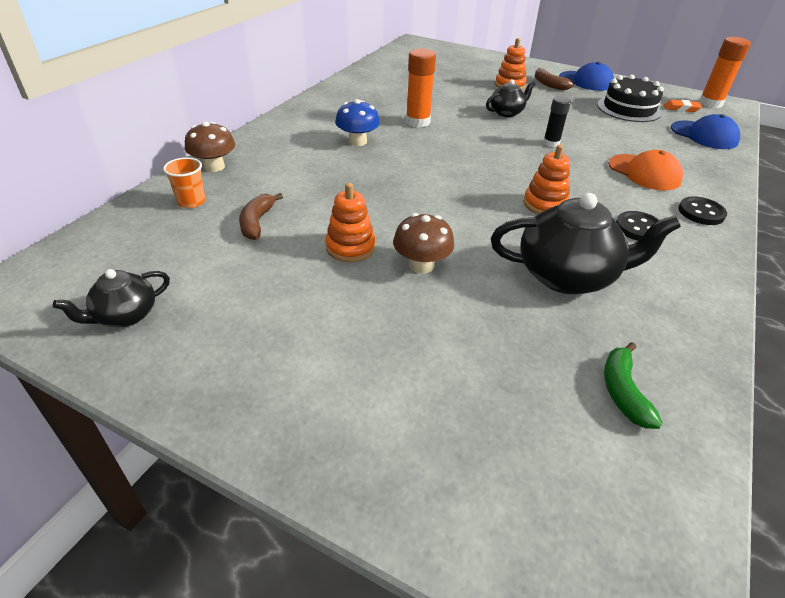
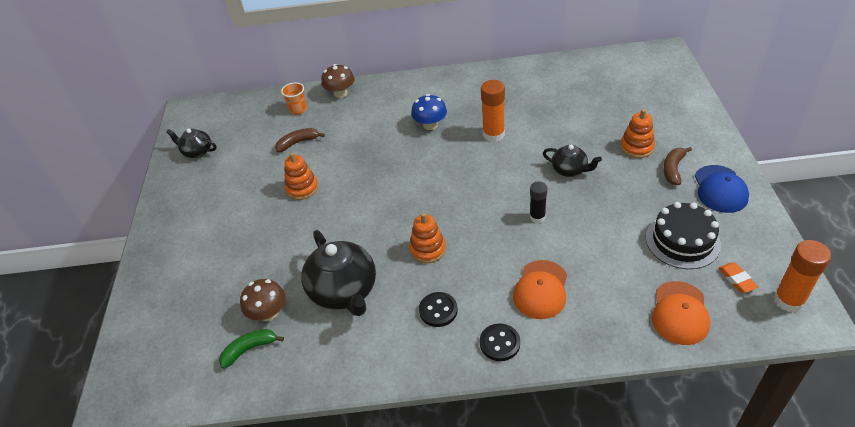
camera: 65 degrees right, 5 degrees up
(421, 265) = (306, 224): brown mushroom -> brown mushroom (268, 313)
(704, 135) = (680, 313): blue cap -> orange cap

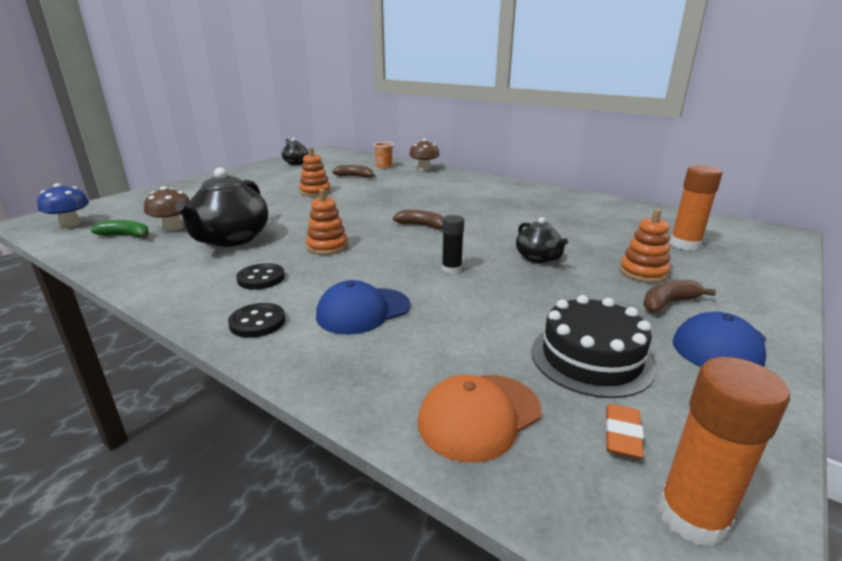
camera: 35 degrees right, 20 degrees down
(430, 125) = (458, 197): blue mushroom -> blue mushroom (70, 224)
(455, 181) = (422, 226): none -> brown banana
(493, 134) = (501, 217): orange glue stick -> orange glue stick (684, 245)
(541, 290) = (363, 311): orange cap -> blue cap

